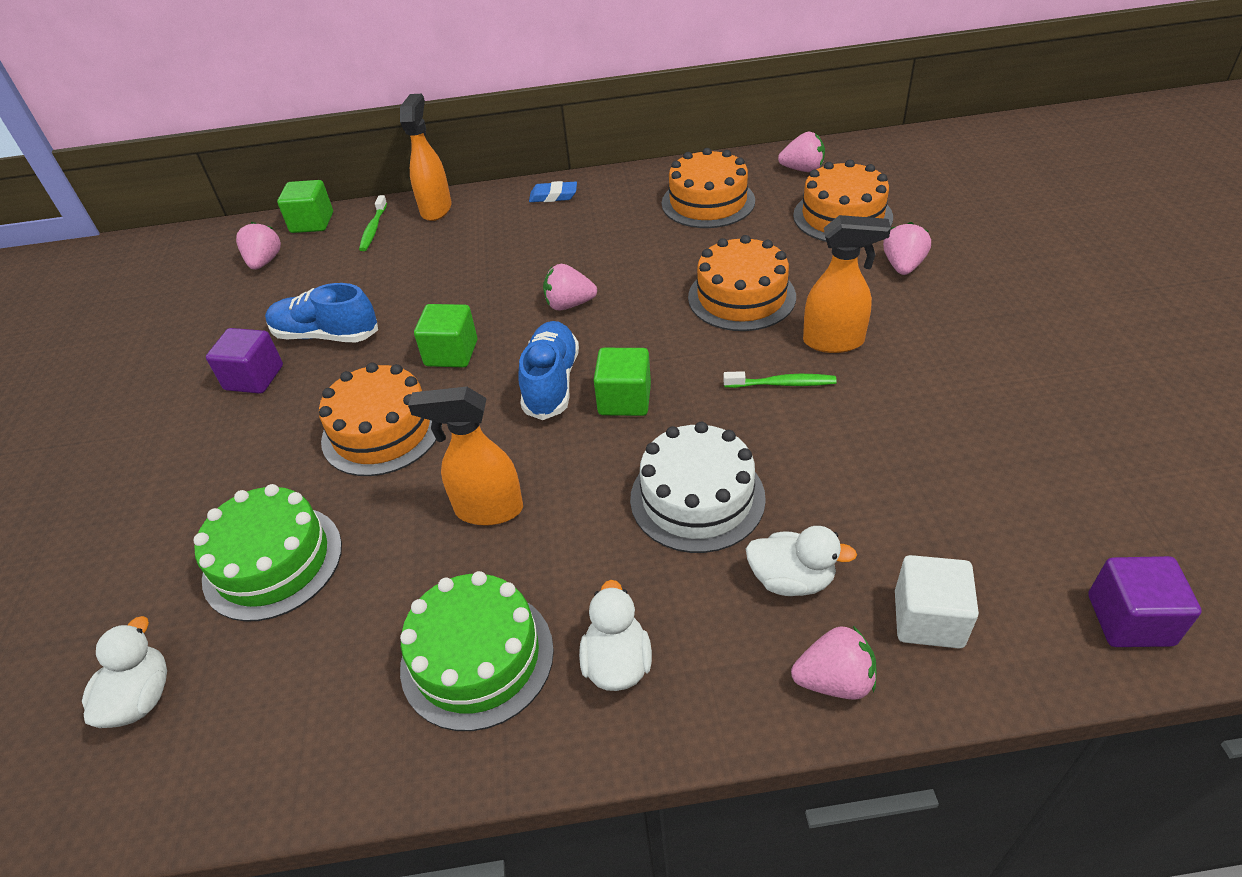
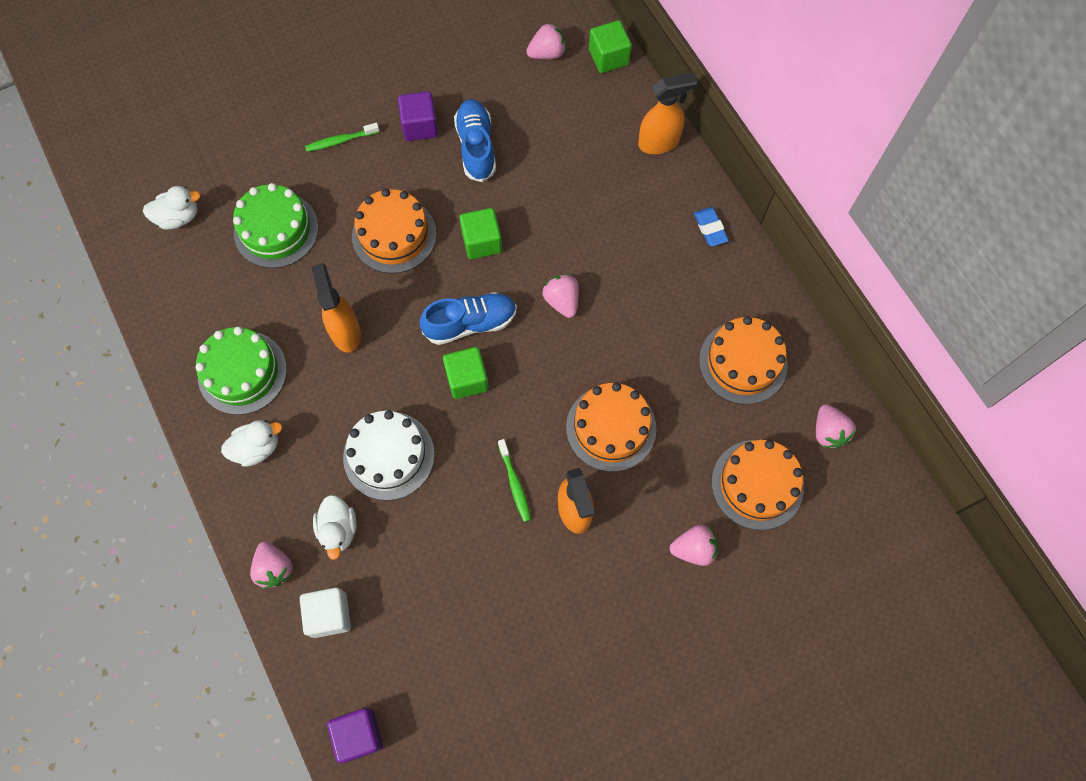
camera: 65 degrees right, 25 degrees up
(373, 229) = (615, 108): green toothbrush -> green toothbrush (340, 141)

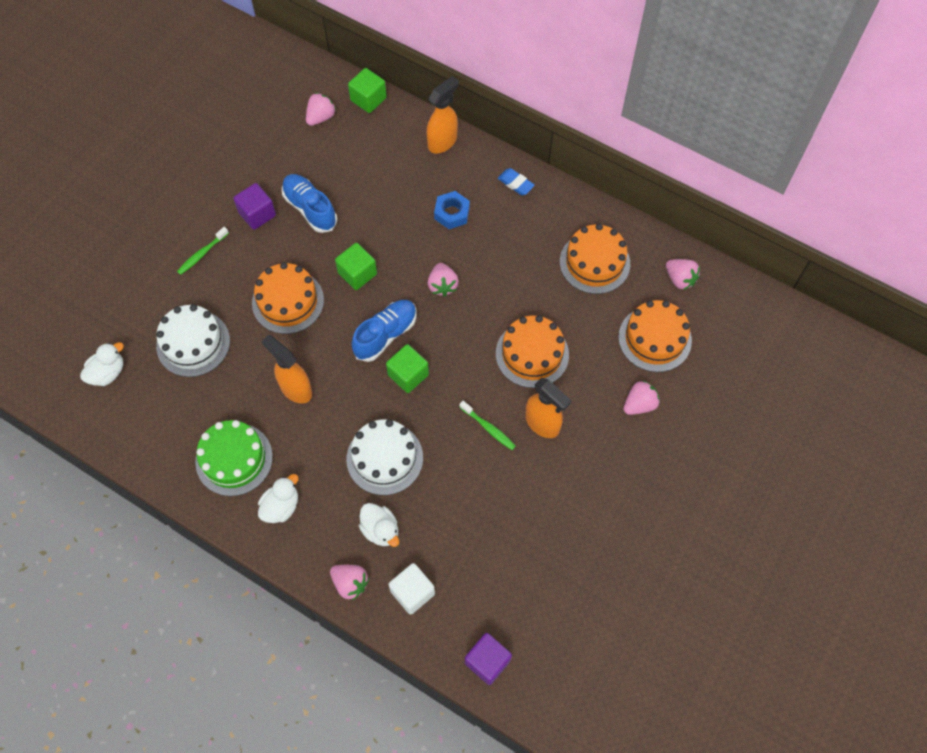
camera: 30 degrees left, 5 degrees down
(276, 230) = (193, 343): green cake -> white cake
(562, 301) = (442, 285): pink strawberry -> pink strawberry turned 135 degrees counterclockwise
(620, 226) = (452, 213): none -> blue nut

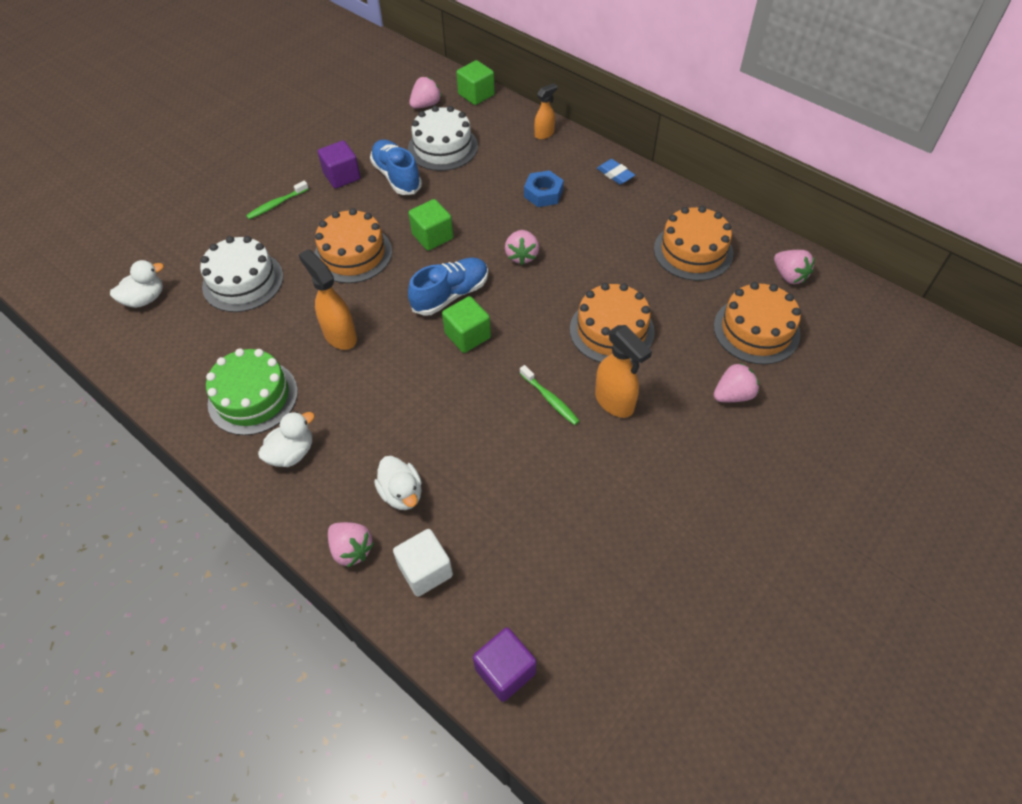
camera: 10 degrees right, 10 degrees down
(384, 458) = (423, 416): white cake -> white cake (443, 147)
(443, 142) = (544, 134): orange spray bottle -> orange spray bottle, size x0.62

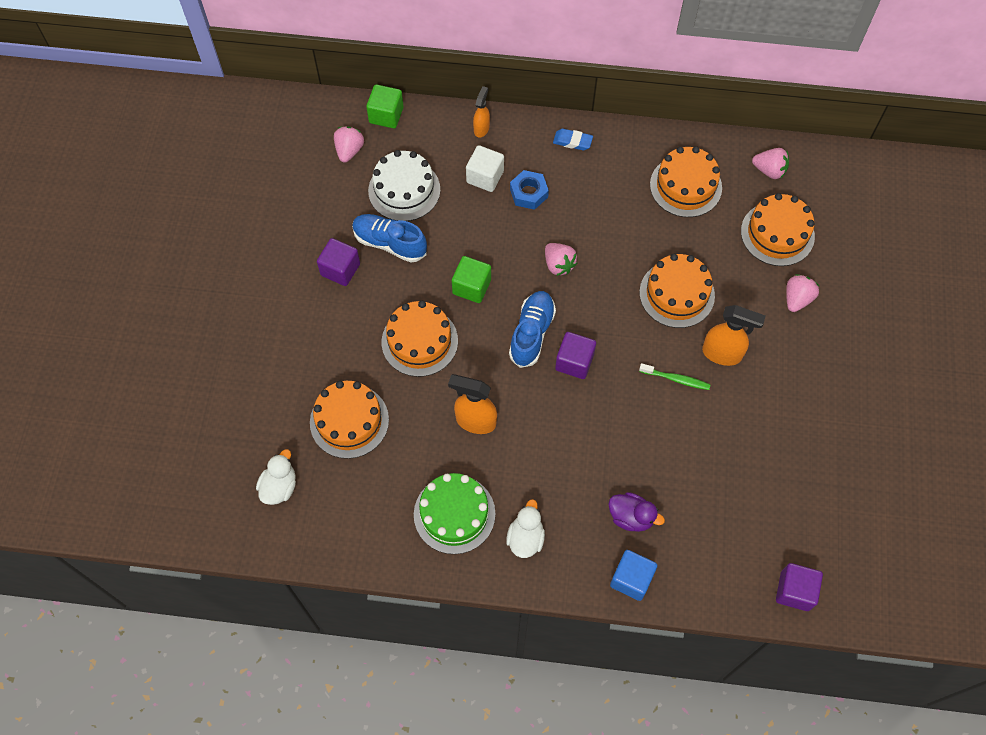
camera: 35 degrees left, 10 degrees up
(243, 281) = (349, 421): white cake -> orange cake
(276, 204) = (307, 331): green toothbrush -> none
(351, 549) = (631, 579): pink strawberry -> blue cube
(402, 493) = (631, 517): white duck -> purple duck
(425, 570) = (693, 560): white cube -> white cube (485, 177)
(467, 335) = (574, 362): green cube -> purple cube

